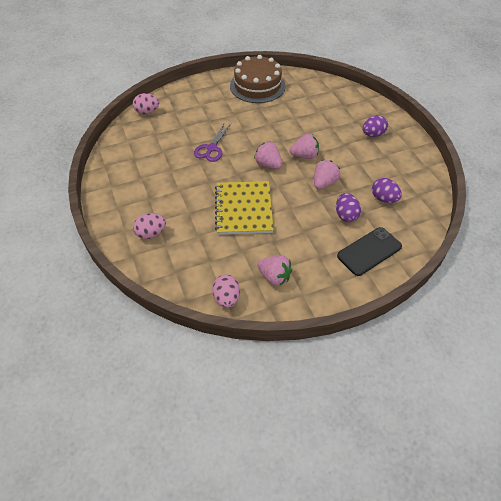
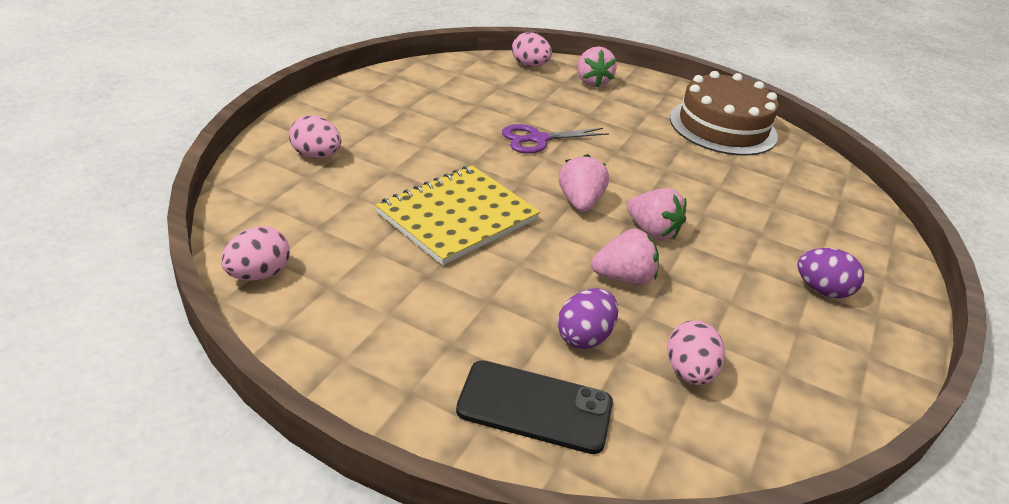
camera: 45 degrees right, 15 degrees down
(274, 277) = (351, 308): pink strawberry -> pink strawberry (592, 82)
(383, 199) = (689, 372): purple egg -> pink egg

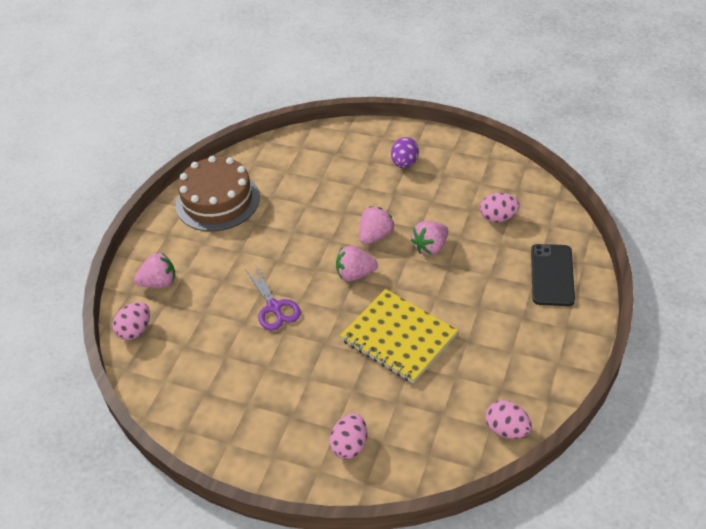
camera: 90 degrees left, 10 degrees up
(584, 337) = (490, 260): purple egg -> none
(623, 278) = (430, 247): pink strawberry -> pink strawberry turned 120 degrees counterclockwise

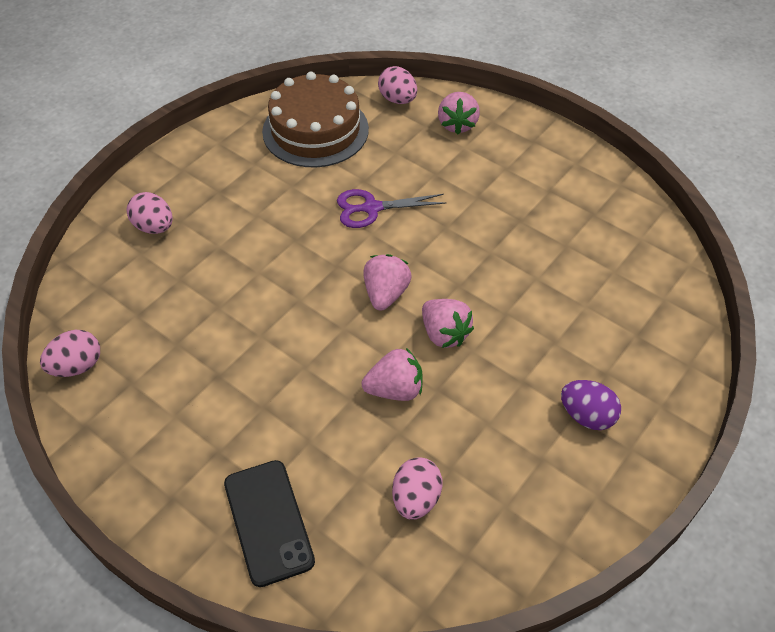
camera: 105 degrees right, 5 degrees up
(217, 201) = (577, 192): brown cake -> brown cake (315, 130)
(398, 337) = (264, 307): yellow notebook -> none
(430, 247) = (395, 389): pink strawberry -> pink strawberry turned 105 degrees clockwise
(552, 275) = (268, 522): black phone -> black phone turned 45 degrees clockwise

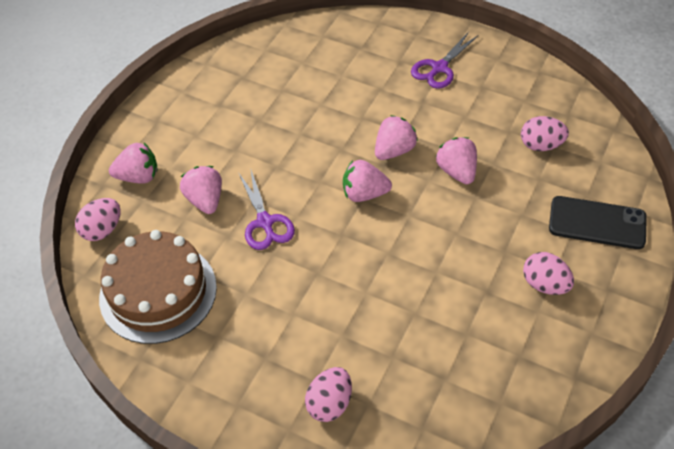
camera: 100 degrees left, 0 degrees up
(77, 366) = (520, 409): pink egg -> pink egg (544, 284)
(268, 522) = (597, 223): black phone -> black phone turned 45 degrees clockwise
(413, 168) = (205, 200): none -> pink strawberry
(586, 416) = (439, 68): purple egg -> purple scissors

